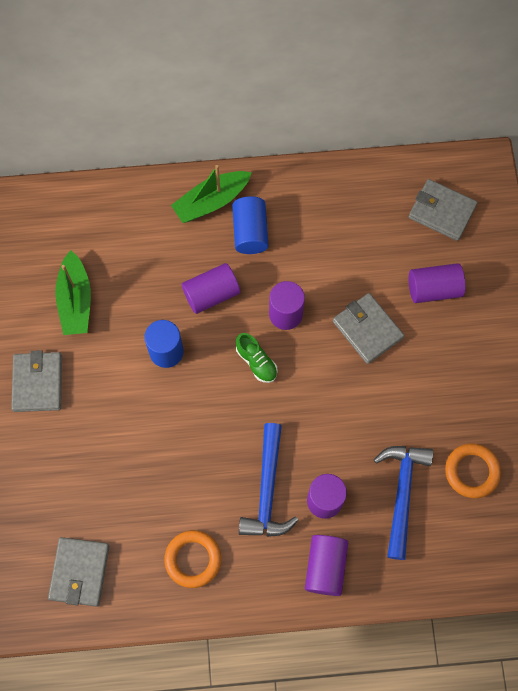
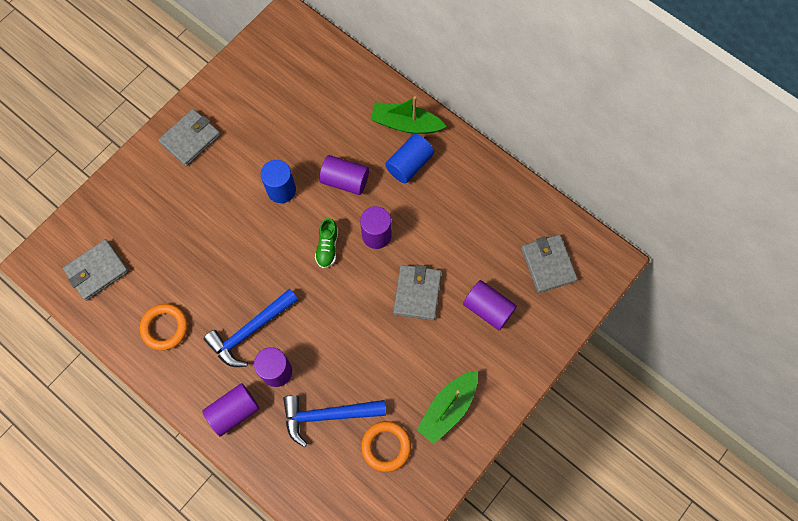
camera: 45 degrees right, 0 degrees up
(75, 300) = (262, 110): green boat -> green boat (448, 408)
(402, 493) = (327, 415): blue hammer -> blue hammer turned 150 degrees counterclockwise

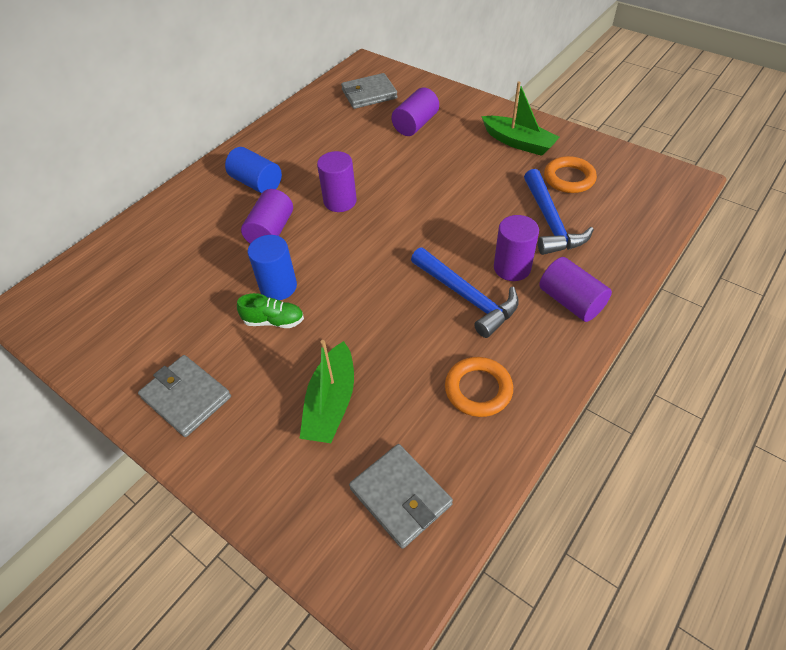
camera: 90 degrees left, 20 degrees down
(327, 247) = (355, 239): green shoe -> green shoe (274, 321)
(406, 124) = (206, 189): green boat -> green boat (331, 403)
(417, 293) = (404, 168): grey wallet -> none

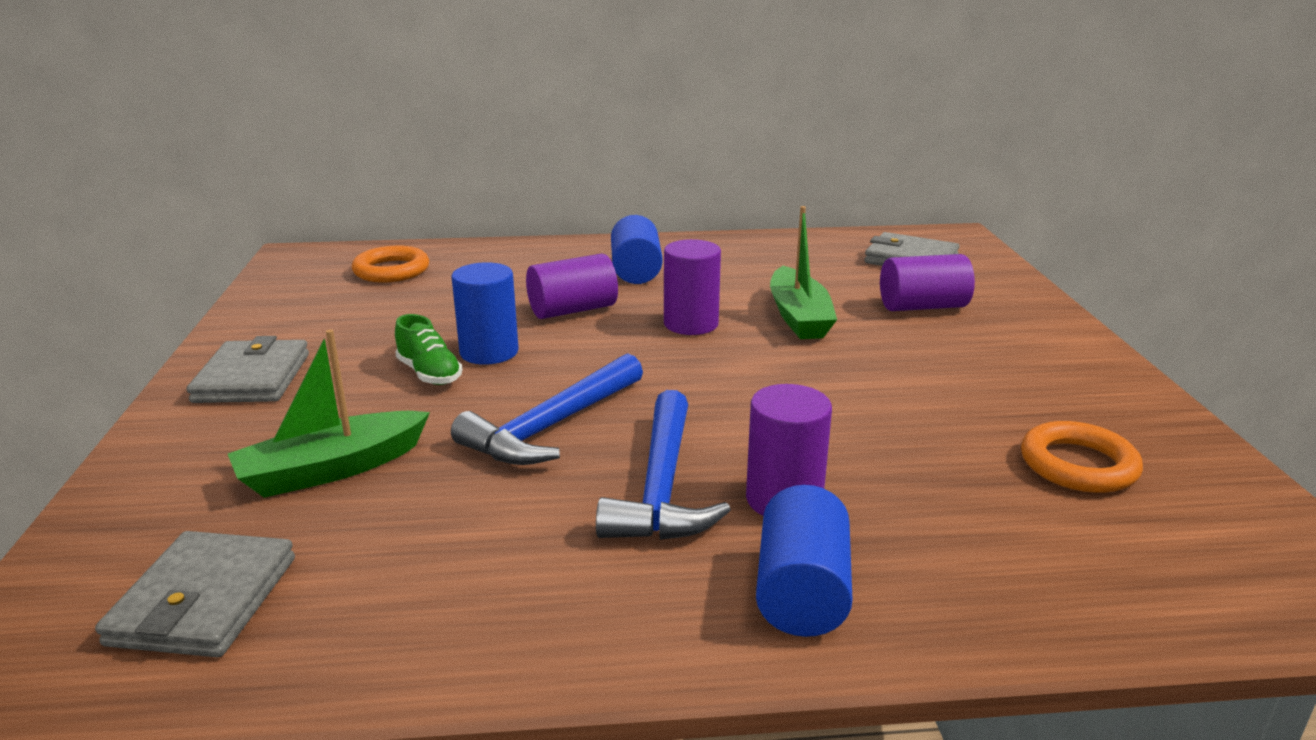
camera: 45 degrees right, 25 degrees down
(478, 389) = (485, 580): orange ring -> orange ring (391, 270)
(518, 142) = (1057, 389): green boat -> green boat (799, 317)
(550, 222) = (946, 491): blue hammer -> blue hammer (552, 426)
(570, 301) = (802, 592): purple cylinder -> blue cylinder

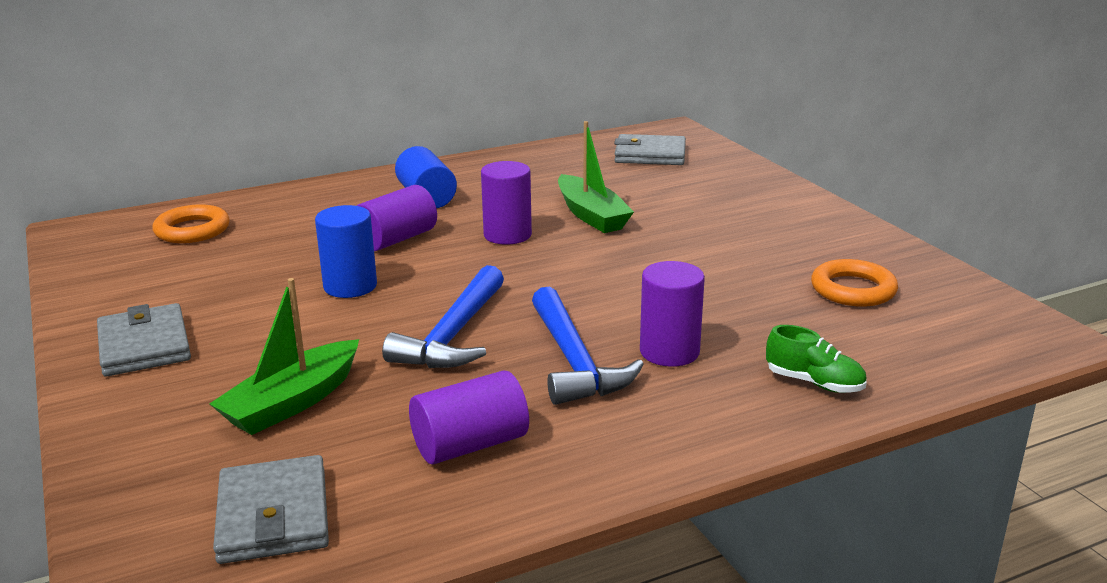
camera: 20 degrees left, 0 degrees up
(429, 374) = (311, 313): green shoe -> green shoe (814, 383)
(802, 592) = (721, 408): blue cylinder -> none
(922, 307) = (682, 192): purple cylinder -> purple cylinder (470, 445)

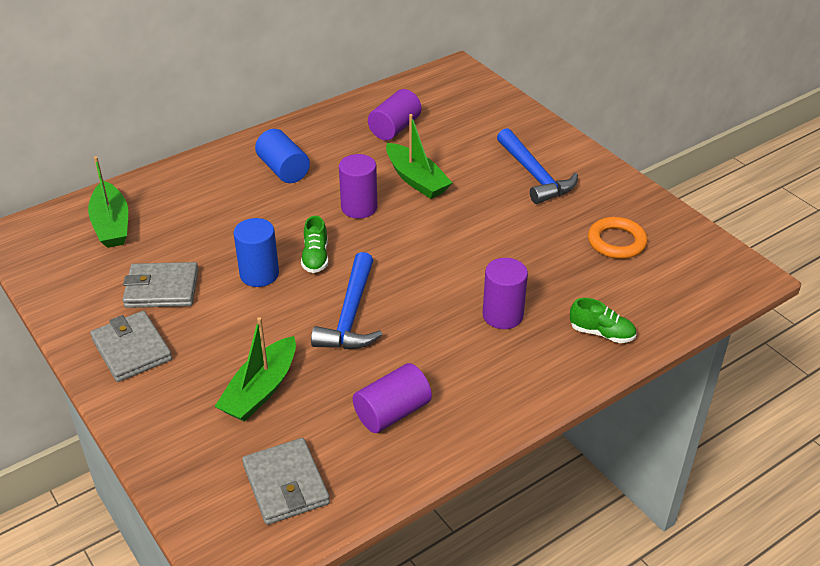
camera: 10 degrees left, 15 degrees up
(192, 230) = (111, 224): orange ring -> green boat
(396, 239) = (276, 220): purple cylinder -> purple cylinder (394, 128)
(431, 276) = (315, 257): none -> green shoe
(574, 361) = (440, 331): blue hammer -> blue hammer (534, 175)
(650, 155) = (445, 103): grey wallet -> grey wallet (162, 289)

